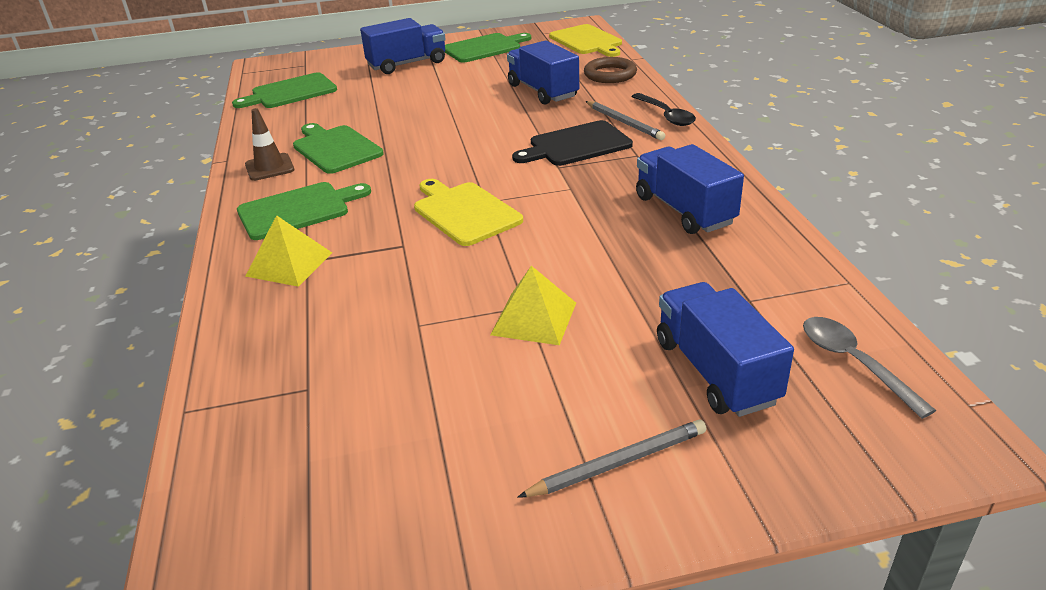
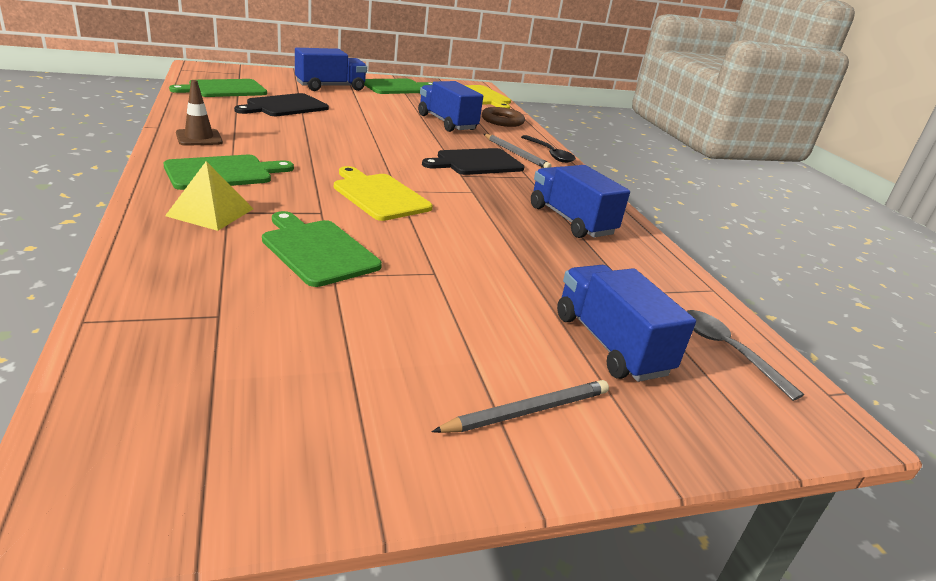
camera: 10 degrees left, 5 degrees down
(335, 148) = (262, 133): green cutting board -> green cutting board (317, 250)
(357, 104) = (284, 106): none -> black cutting board
(534, 318) = (443, 283): yellow pyramid -> none

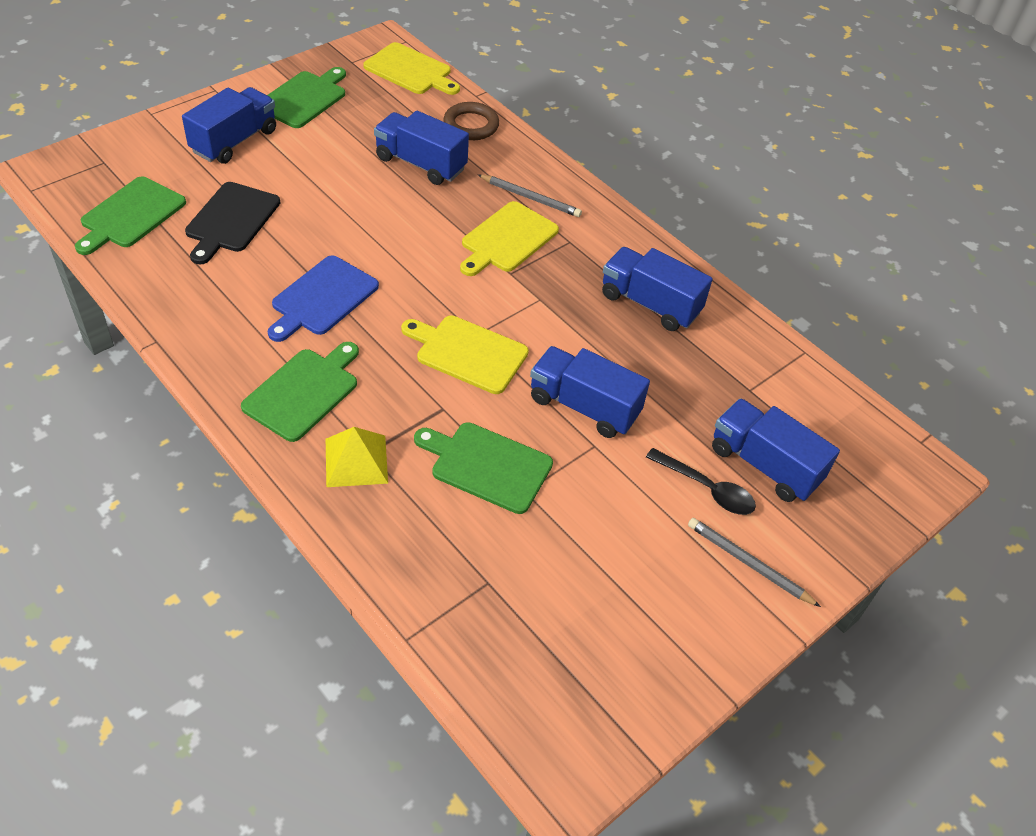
camera: 25 degrees left, 20 degrees up
(199, 138) = (217, 340): brown traffic cone -> none
(300, 145) = (322, 298): none -> blue cutting board
(449, 250) = (584, 406): none -> blue truck
(476, 163) = (507, 239): black cutting board -> yellow cutting board
(527, 411) = (749, 563): grey pencil -> grey pencil turned 90 degrees counterclockwise
(549, 154) = (561, 180): black spoon -> black spoon (706, 489)
(728, 351) = (843, 428): grey spoon -> none

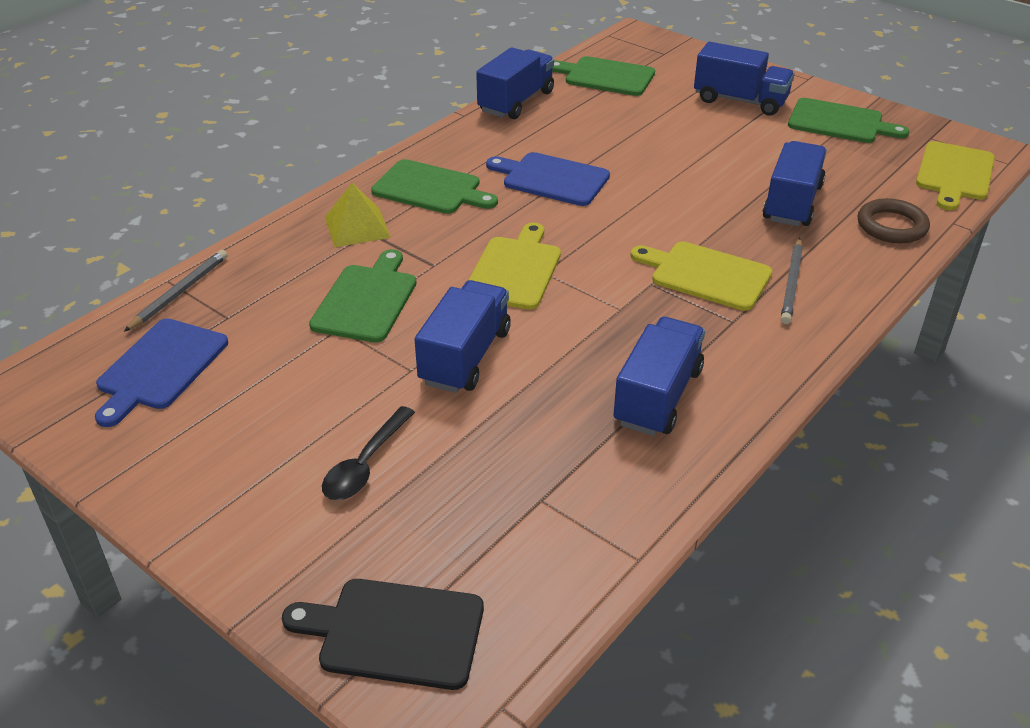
camera: 85 degrees right, 10 degrees down
(231, 220) = (629, 119): black cutting board -> black cutting board (394, 632)
(559, 642) = (160, 368): none -> blue cutting board
(749, 563) = (259, 506): grey pencil -> grey pencil (179, 293)
(764, 465) = (414, 517): blue truck -> blue truck (516, 102)

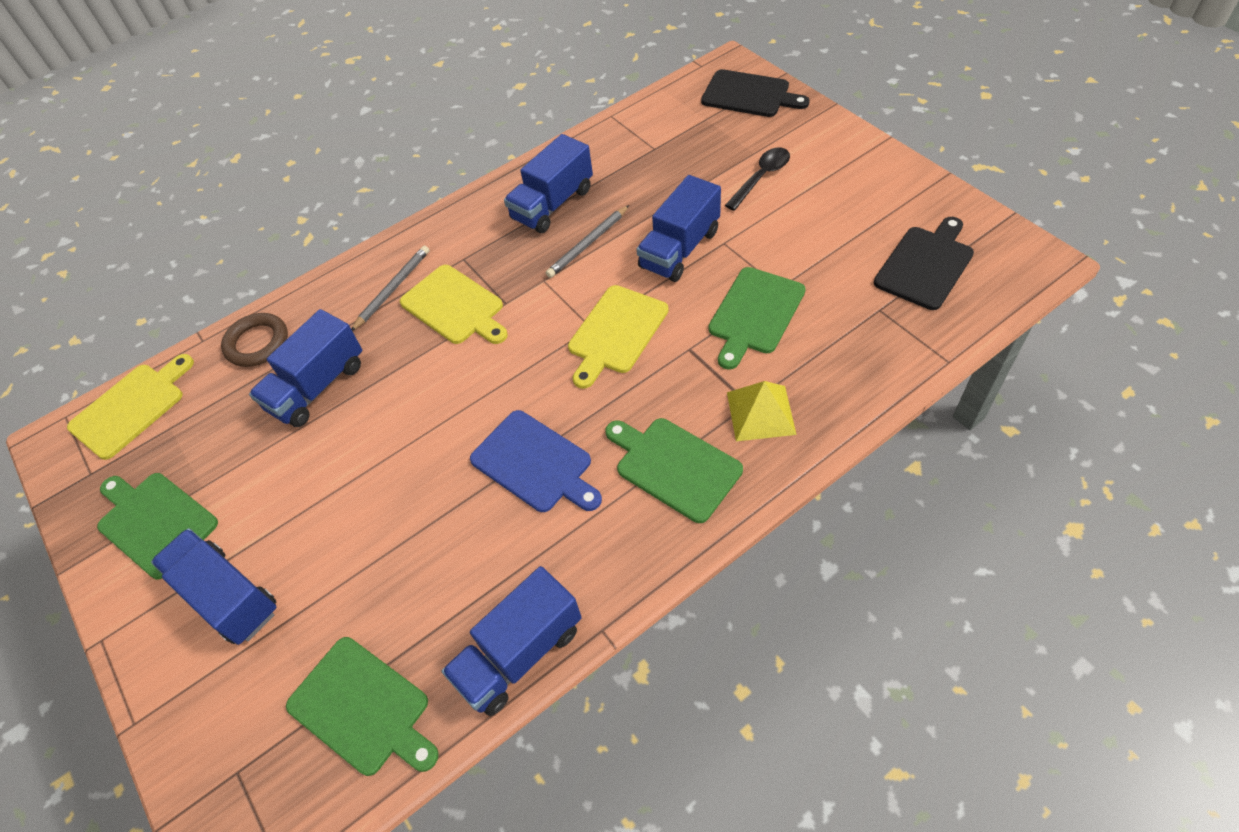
camera: 160 degrees left, 15 degrees up
(160, 368) = (925, 265): blue cutting board -> black cutting board
(179, 293) = (931, 343): grey pencil -> grey pencil (588, 243)

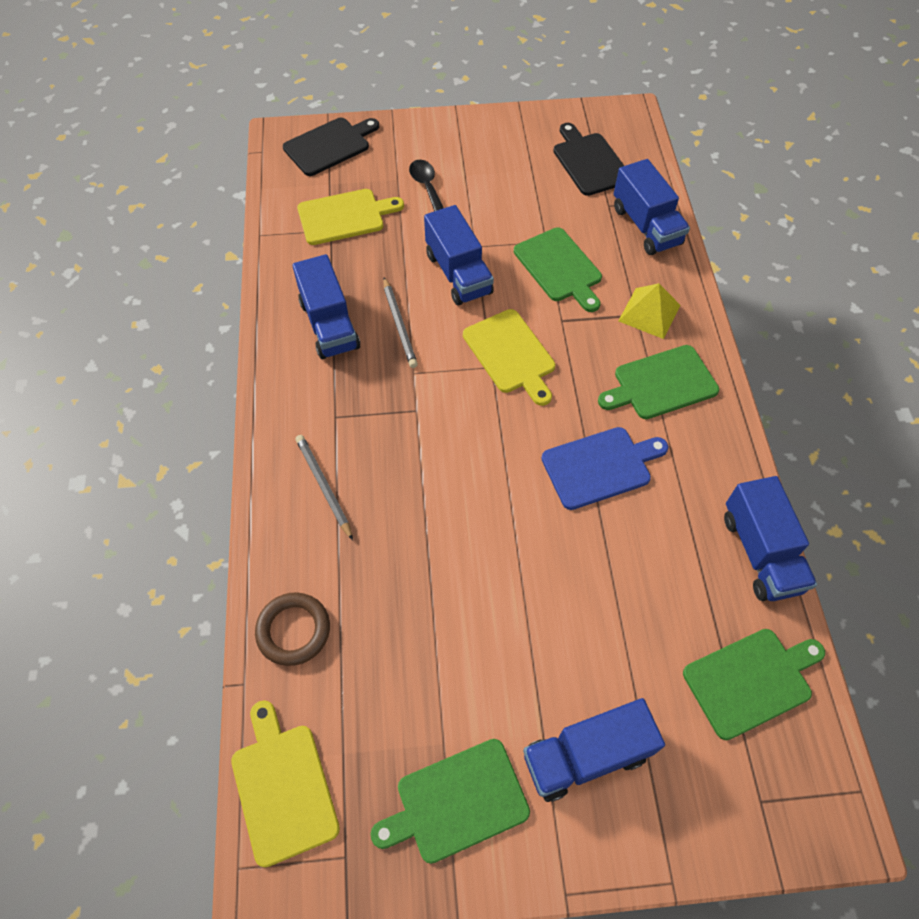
camera: 65 degrees left, 5 degrees up
(317, 386) = (395, 595): blue truck -> blue truck (646, 226)
(455, 306) = (389, 448): yellow cutting board -> yellow cutting board (345, 216)

